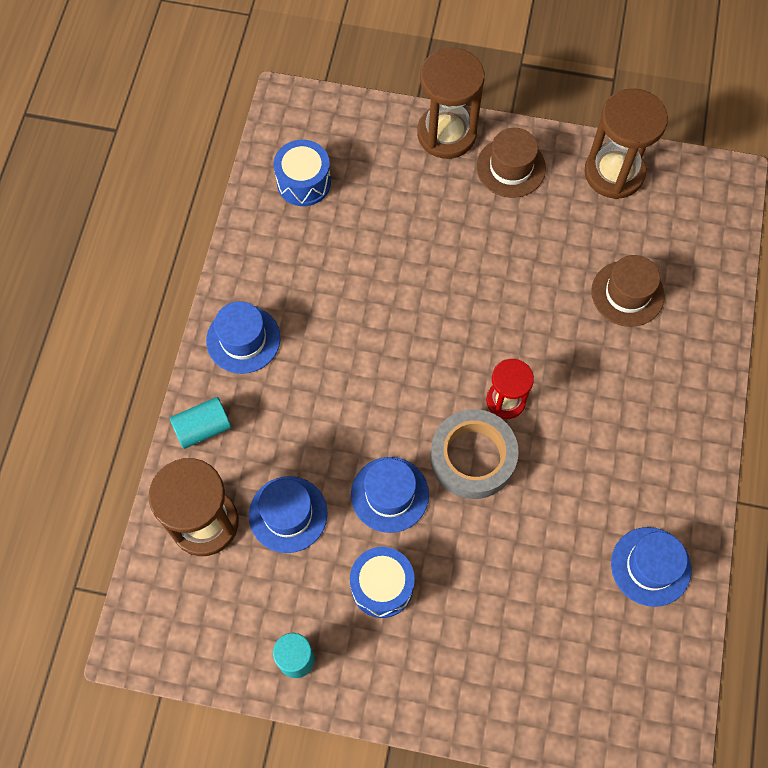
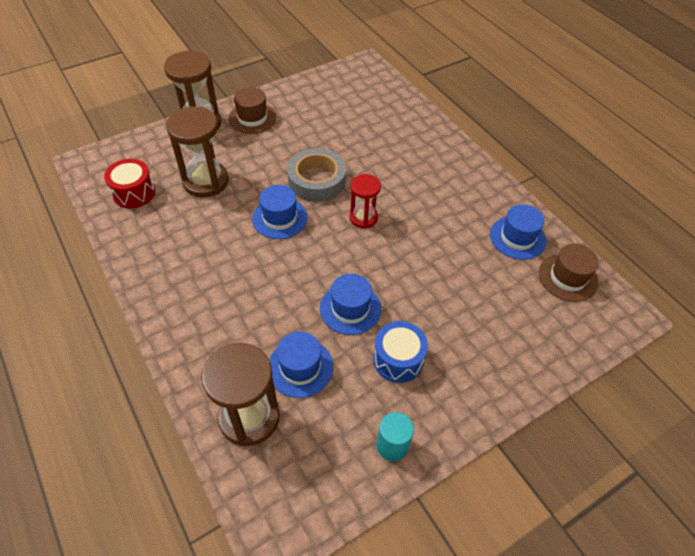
camera: 45 degrees left, 15 degrees down
(203, 428) = (193, 363): turquoise cylinder -> none
(243, 339) = (173, 295): blue hat -> blue hat (279, 218)
(303, 182) = (134, 193): blue drum -> red drum
(473, 457) = (375, 256): grey tape -> grey tape (317, 180)
(614, 173) = (308, 91): brown hourglass -> brown hourglass (206, 181)
(627, 293) = (370, 133): brown hat -> brown hat (568, 277)

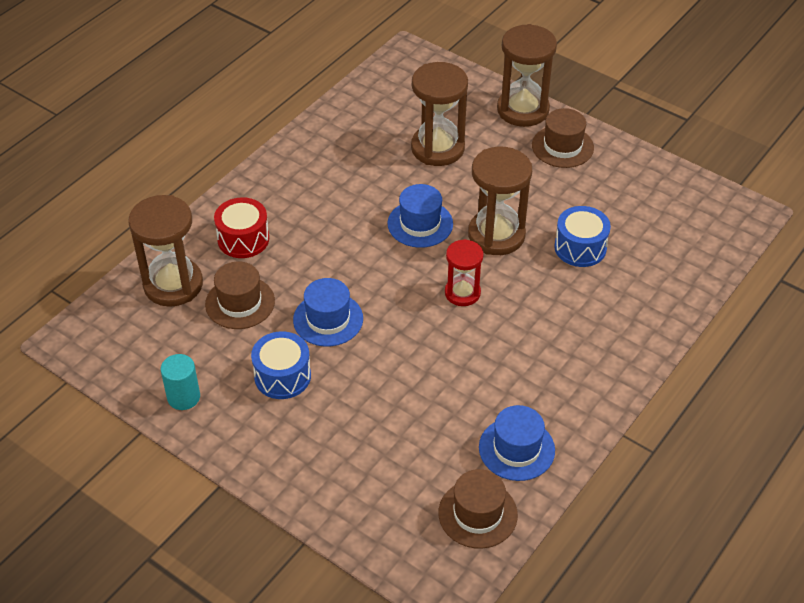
camera: 70 degrees right, 5 degrees down
(134, 193) = (389, 104): red drum -> red drum (243, 239)
(300, 367) = (240, 302): blue hat -> brown hat
(317, 180) = (496, 235): grey tape -> brown hourglass
(353, 144) = (580, 247): none -> blue drum

